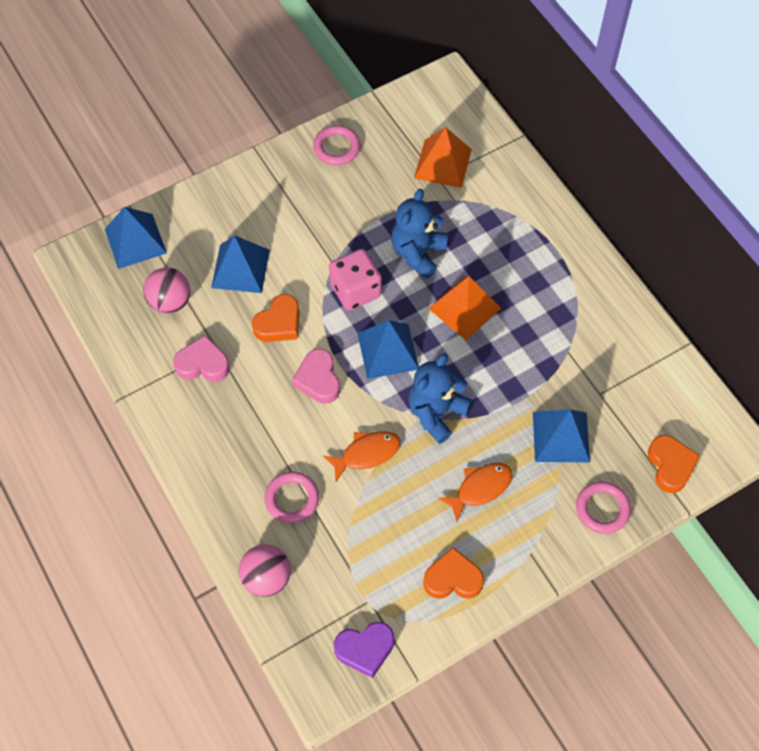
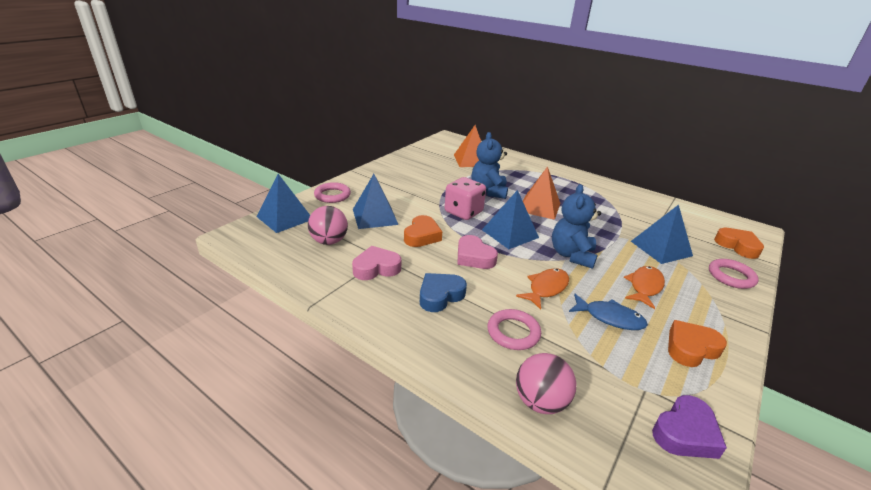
camera: 25 degrees left, 30 degrees down
(248, 427) = (440, 296): none -> blue heart
(336, 148) = (404, 163): pink ring -> pink ring (332, 195)
(403, 515) = (610, 318): none -> blue fish

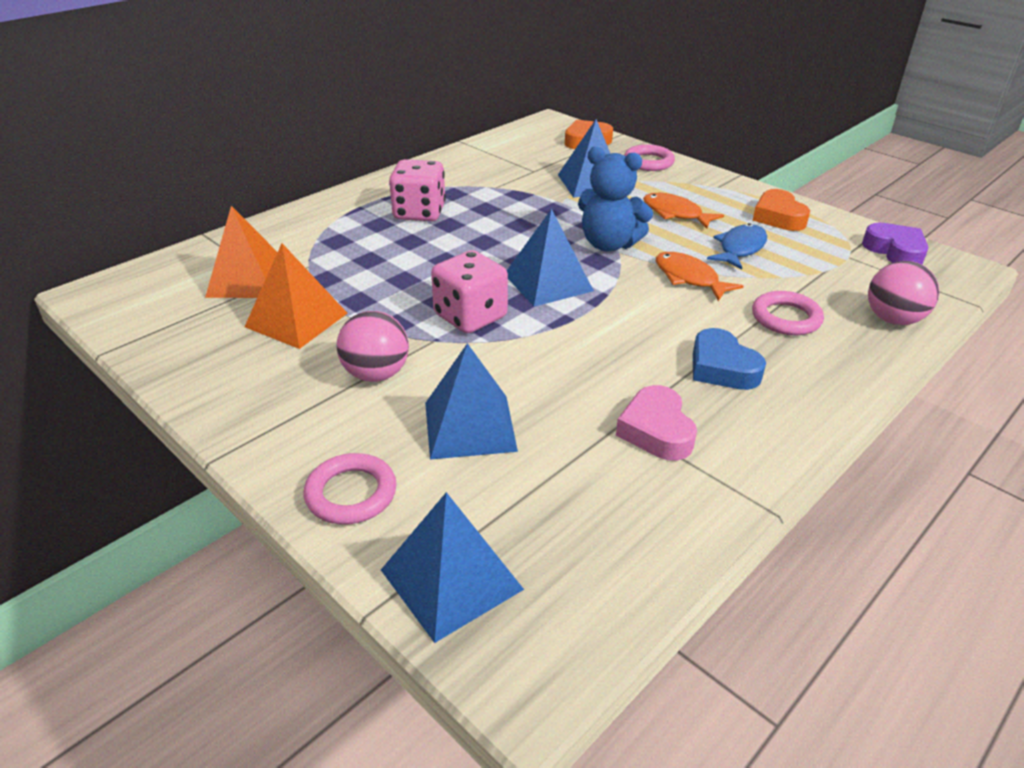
camera: 80 degrees left, 5 degrees up
(329, 241) = (564, 494): pink ball -> pink ball (376, 374)
(422, 236) = (550, 371): orange heart -> none
(474, 257) = (617, 324): pink heart -> none
(488, 191) = (397, 280): blue teddy bear -> none
(539, 207) = (466, 243): orange pyramid -> orange pyramid (296, 320)
(563, 191) = (419, 213): none -> pink dice

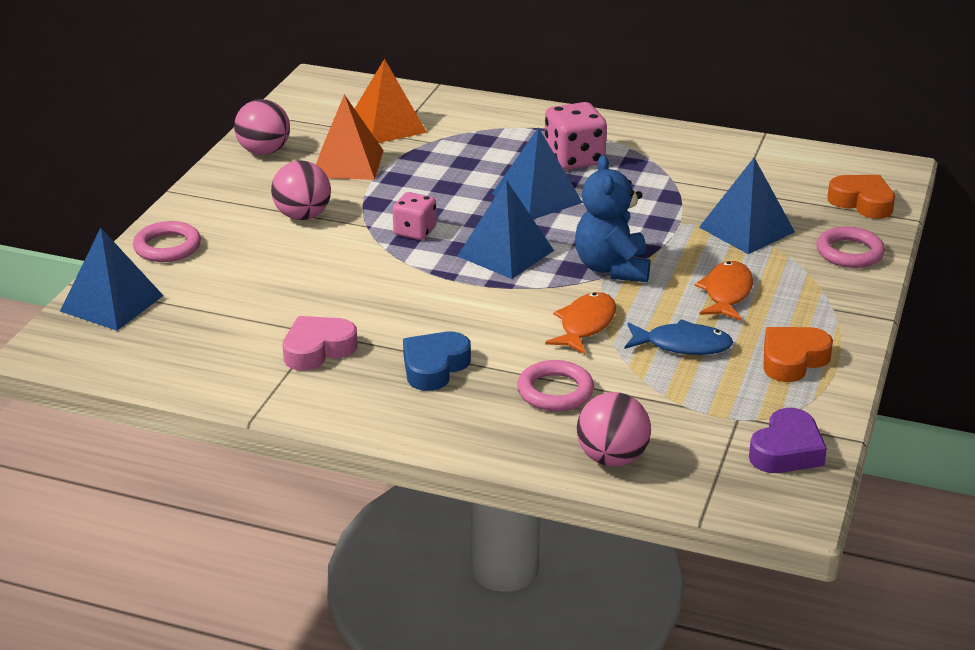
camera: 65 degrees right, 5 degrees down
(205, 365) = (264, 151): none -> pink ball
(469, 426) = (267, 270): blue pyramid -> blue pyramid (536, 198)
(470, 316) = (415, 231): pink dice -> pink dice, size x0.64

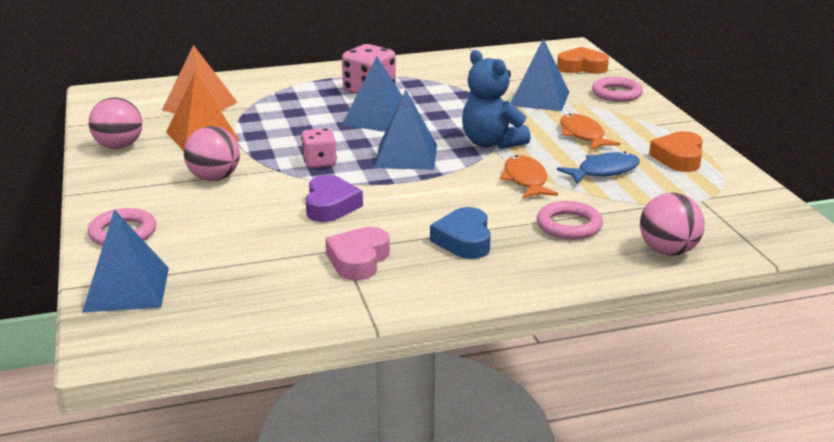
camera: 35 degrees left, 5 degrees down
(786, 451) = (757, 207): purple heart -> purple heart (330, 206)

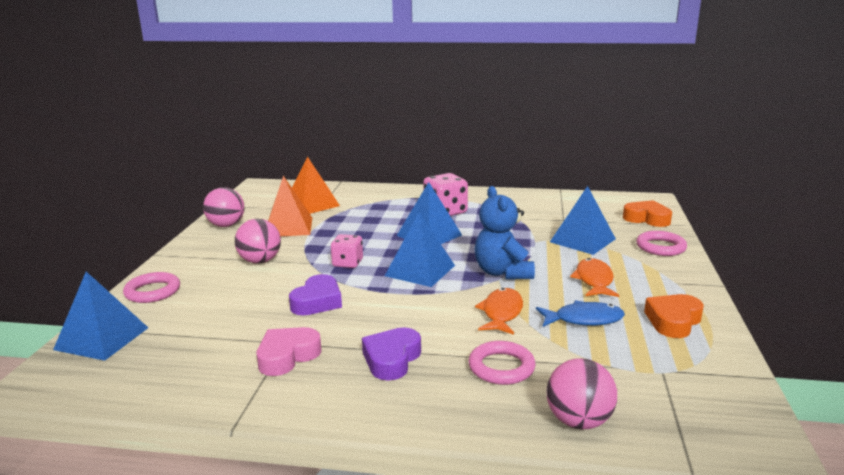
camera: 25 degrees right, 5 degrees down
(464, 240) = (391, 359): blue heart -> purple heart

